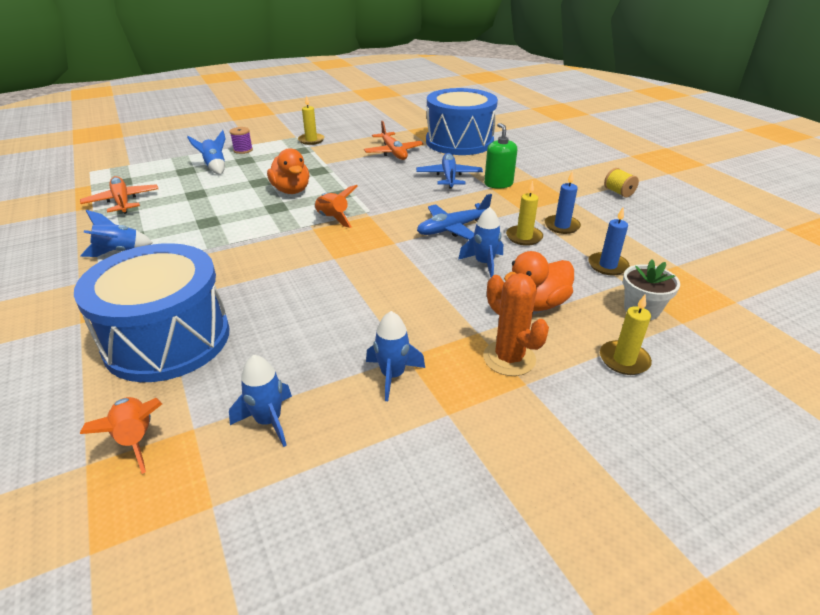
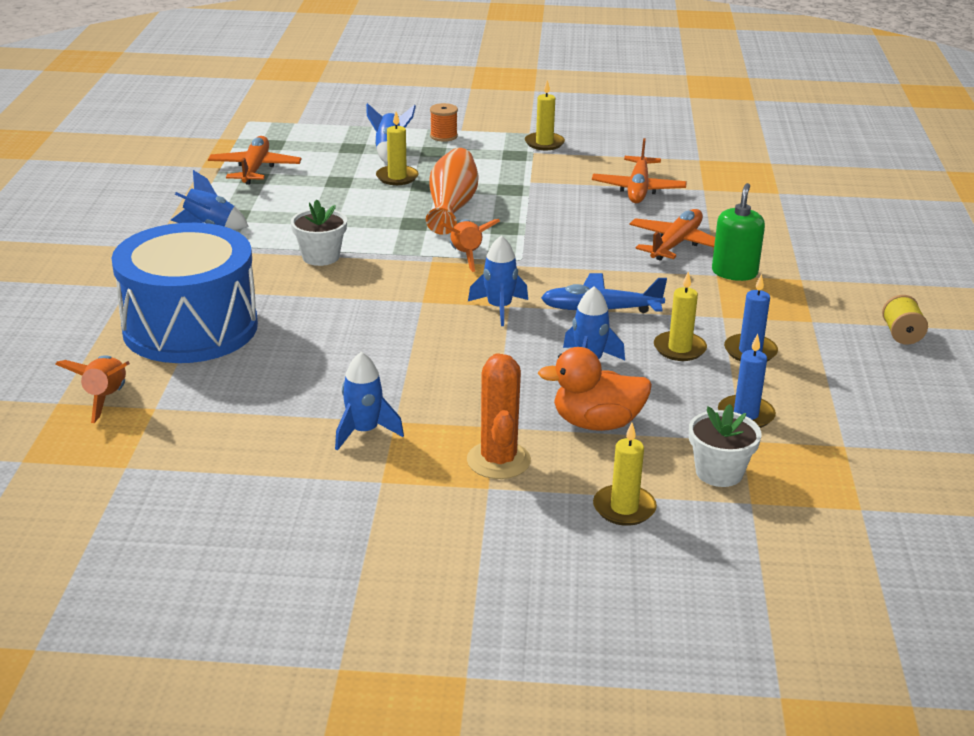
camera: 30 degrees right, 5 degrees down
(229, 249) = (320, 257): none -> white flower pot
(235, 181) = (397, 177): none -> yellow candle
(243, 150) = (443, 136): purple spool -> orange spool
(269, 421) = (219, 426): blue rocket -> blue rocket (499, 308)
(291, 190) = (452, 207): orange duck -> orange vase
(449, 177) = (675, 244): blue plane -> orange plane
(459, 142) = (754, 197): blue drum -> none

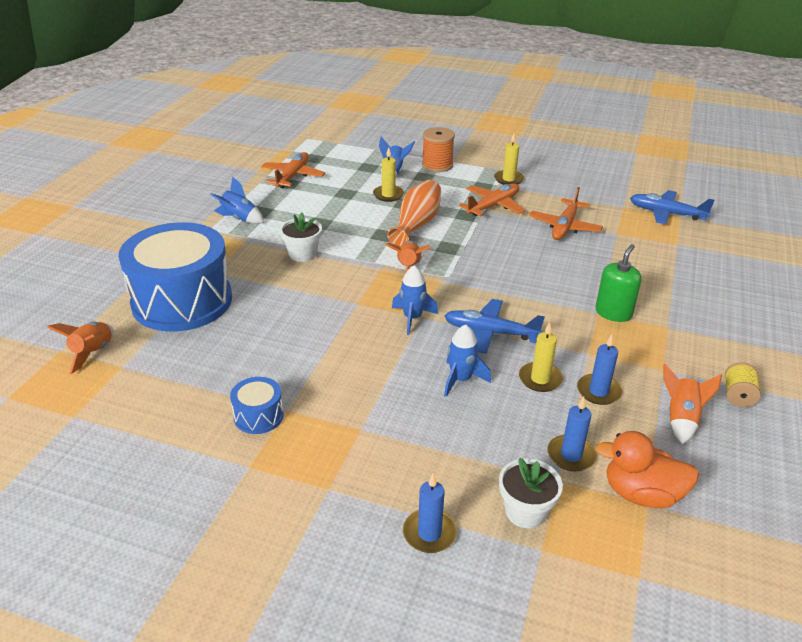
camera: 15 degrees right, 5 degrees up
(364, 432) = (258, 416): blue rocket -> blue drum
(443, 136) = (437, 165): orange spool -> orange spool, size x1.55
(498, 460) = (348, 463): orange cactus -> none
(596, 423) = (442, 441): orange duck -> orange duck (641, 494)
(624, 508) = (429, 533): yellow candle -> blue candle
(675, 244) = (575, 280): orange plane -> orange plane (493, 206)
(753, 161) = (666, 213): none -> blue plane
(850, 364) = (681, 419): none -> orange rocket

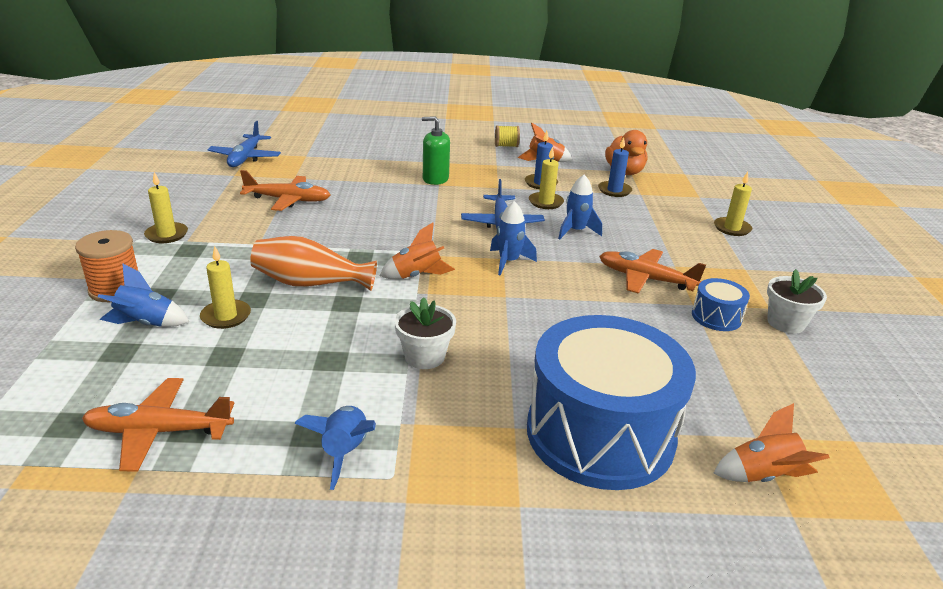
camera: 110 degrees left, 5 degrees down
(429, 533) = (732, 228): blue candle -> yellow candle
(493, 206) = (247, 239): orange plane -> orange plane (646, 279)
(525, 511) = (678, 202): white flower pot -> white flower pot (785, 323)

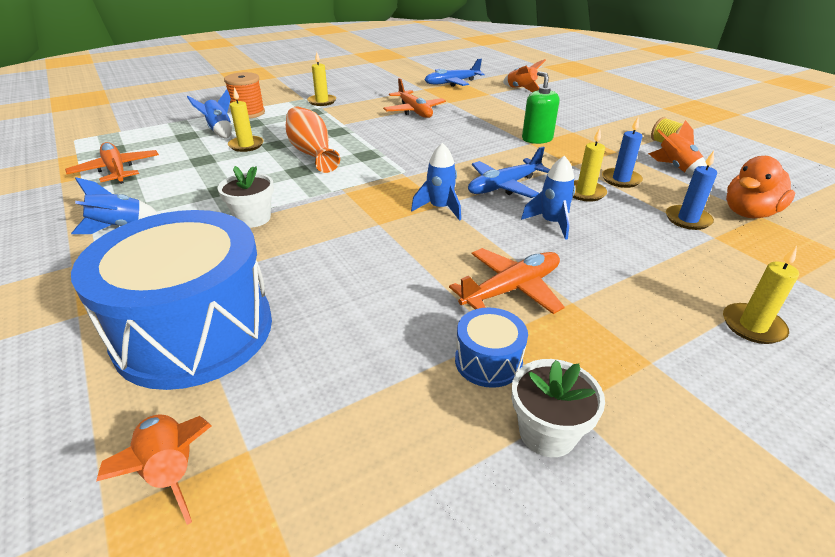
camera: 60 degrees right, 5 degrees up
(416, 275) = (366, 181): orange rocket -> orange rocket (521, 89)
(646, 279) = (511, 289): orange plane -> orange plane turned 60 degrees clockwise

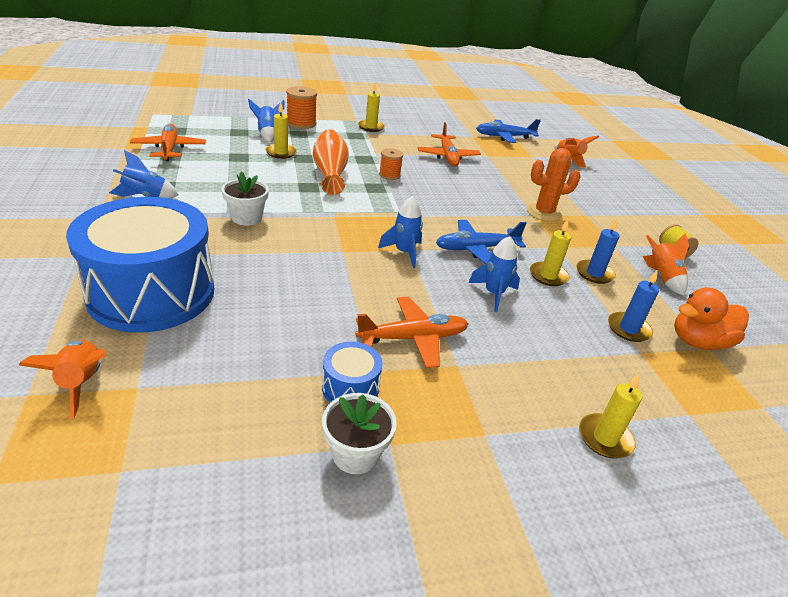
camera: 15 degrees right, 0 degrees up
(372, 140) = (389, 175): none -> orange spool
(537, 139) = (544, 213): green soap dispenser -> orange cactus

